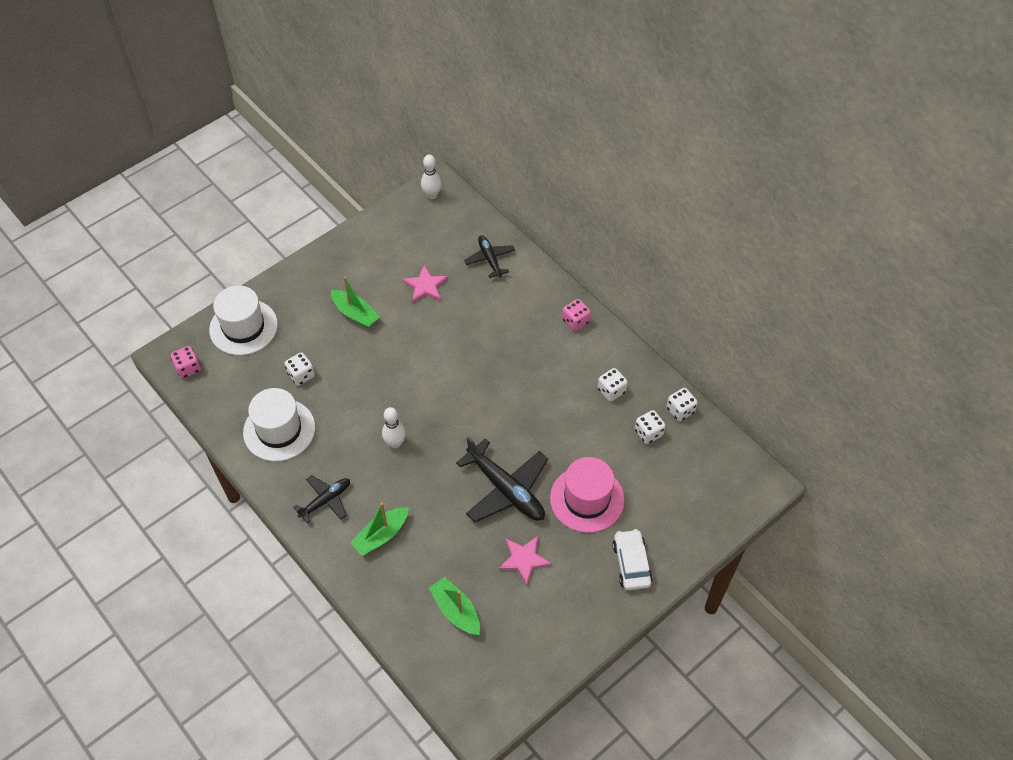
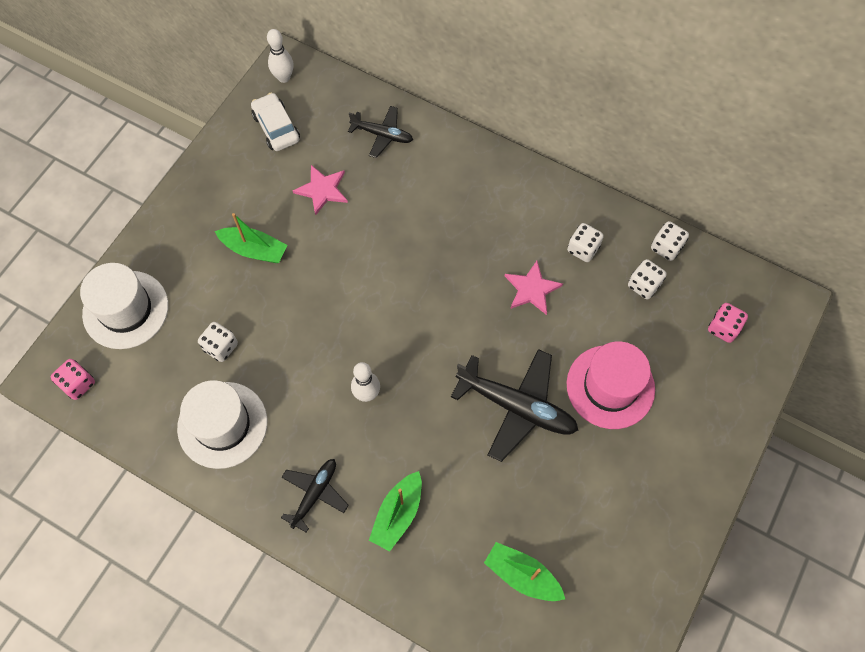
camera: 20 degrees left, 10 degrees up
(489, 259) = (382, 135): black plane -> black plane turned 150 degrees clockwise
(524, 559) = (572, 484): pink star -> pink star (531, 289)
(575, 321) = (509, 179): pink dice -> pink dice (723, 328)
(631, 564) = (690, 446): white car -> white car (276, 128)

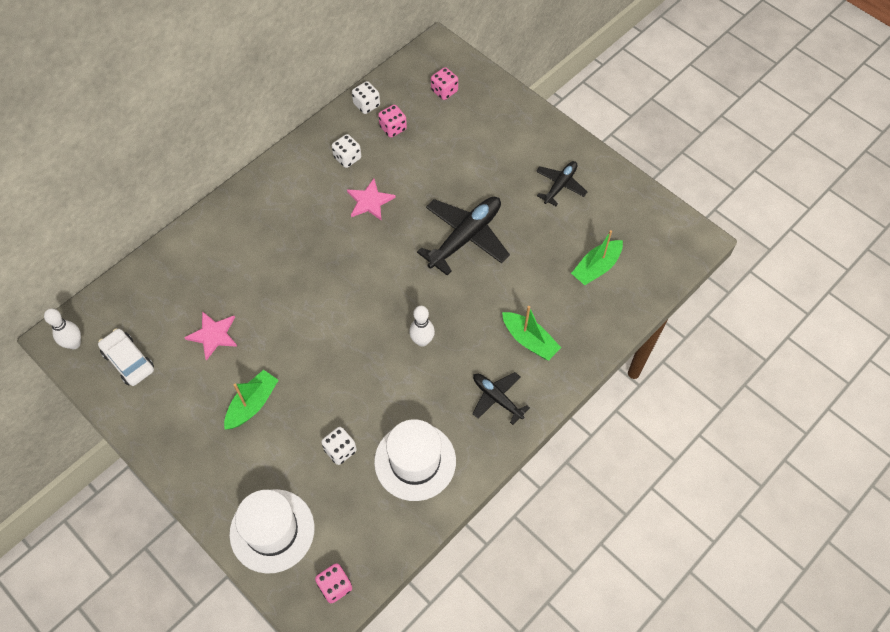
camera: 75 degrees left, 5 degrees down
(276, 128) = (128, 361): white car -> white car turned 60 degrees clockwise
(382, 135) = (177, 274): black plane -> black plane (560, 185)
(610, 386) = (468, 172): pink hat -> none
(643, 285) = (393, 128): white dice -> pink dice

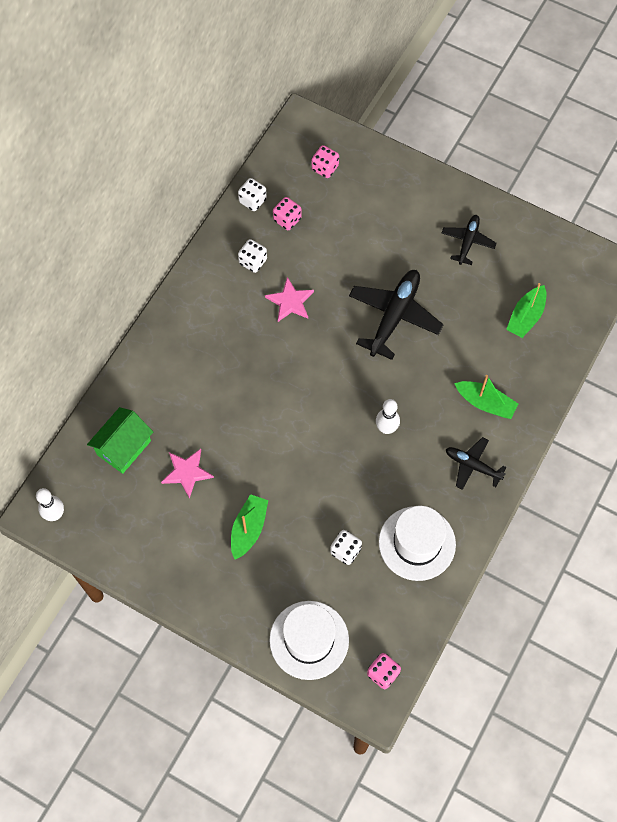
camera: 15 degrees left, 5 degrees up
(128, 361) = (114, 518): white car -> none
(163, 297) = (124, 447): none -> green house

